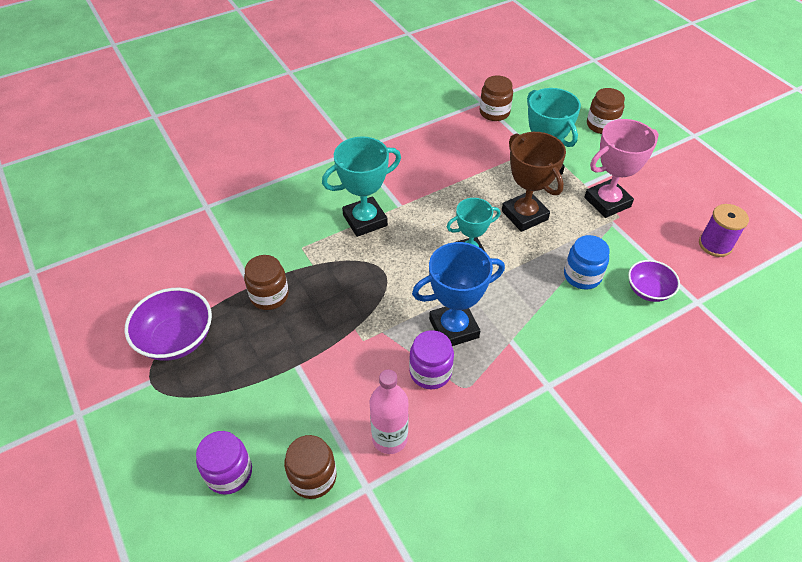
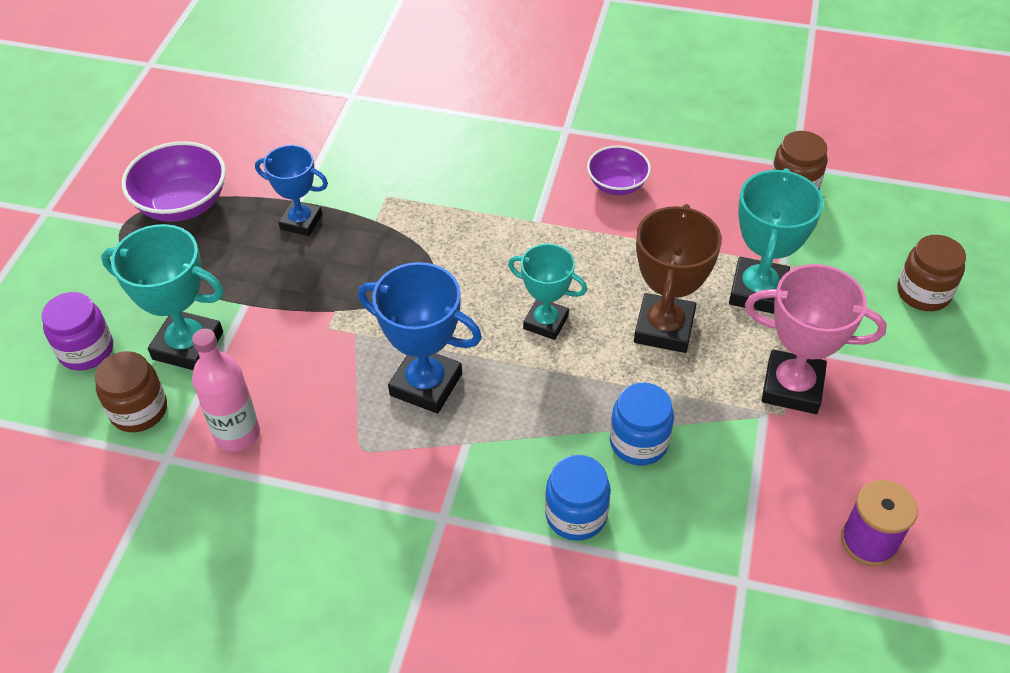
camera: 45 degrees right, 0 degrees up
(269, 296) = (301, 222): brown jar -> blue trophy
(365, 220) = (481, 211): turquoise trophy -> turquoise trophy (188, 346)
(430, 372) = (349, 407): purple jar -> none
(601, 331) = (576, 515): none -> blue jar
(648, 290) = (697, 520): purple bowl -> purple bowl (617, 184)

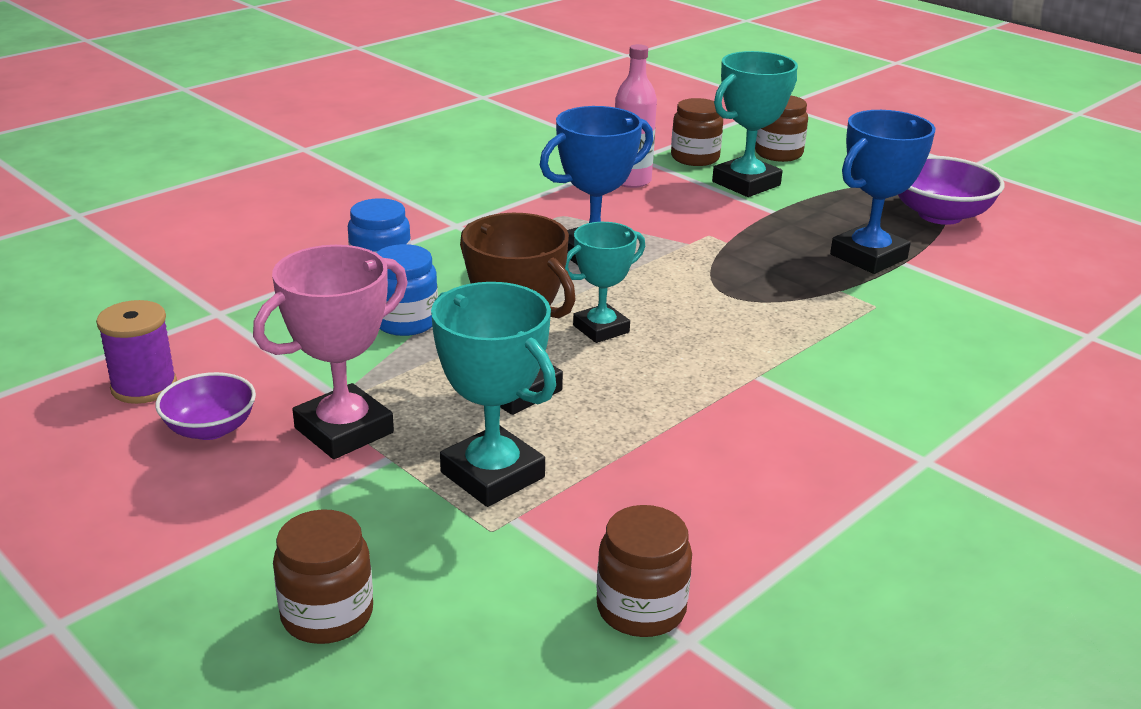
camera: 120 degrees right, 20 degrees down
(86, 350) = (778, 153): purple jar -> brown jar
(301, 222) = (868, 256): blue trophy -> blue trophy, size x1.51
(617, 184) = (777, 454): purple bowl -> purple bowl (210, 429)

